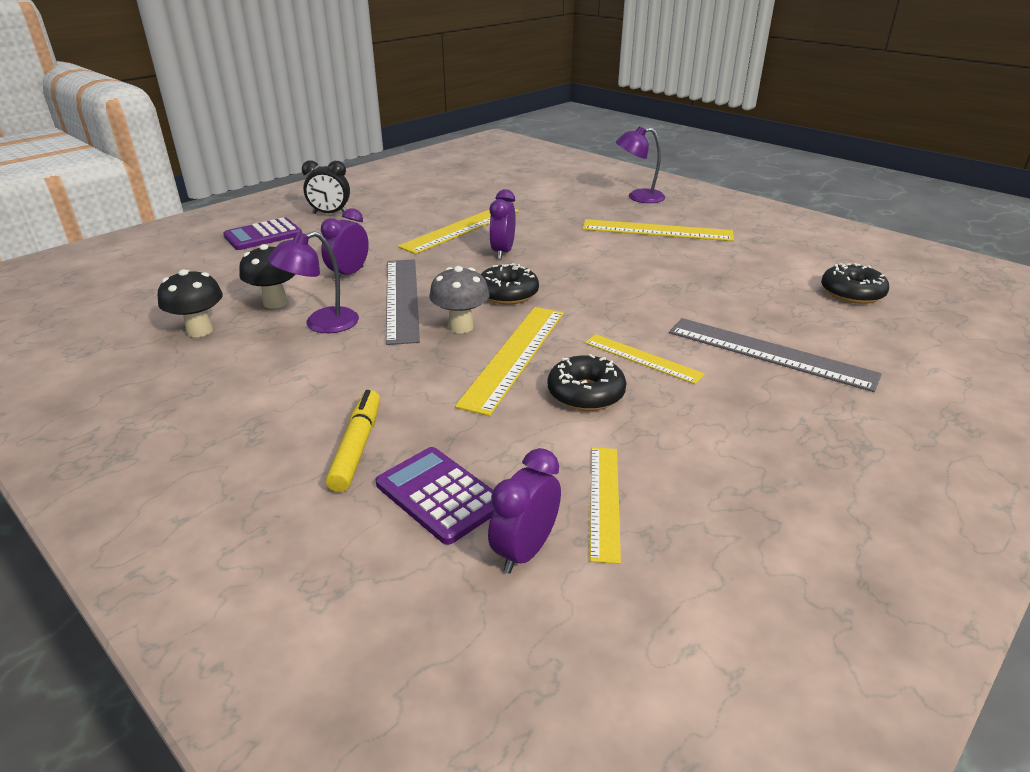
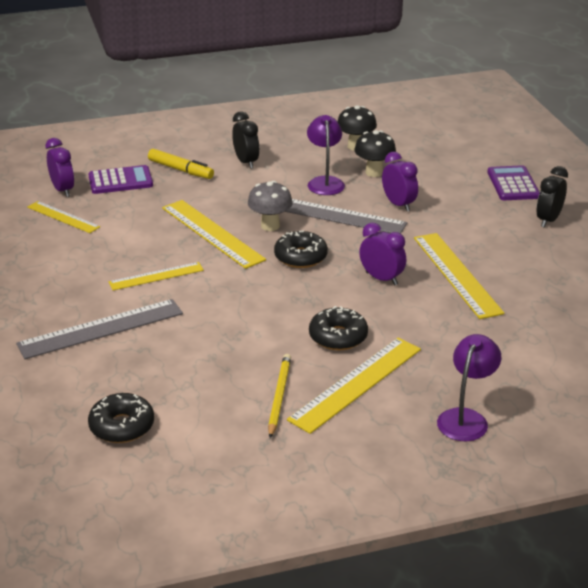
camera: 120 degrees right, 0 degrees up
(294, 397) = (246, 162): none -> black clock
(585, 393) = (146, 242): black donut -> black donut (338, 337)
(714, 250) = (279, 396): none -> yellow pencil

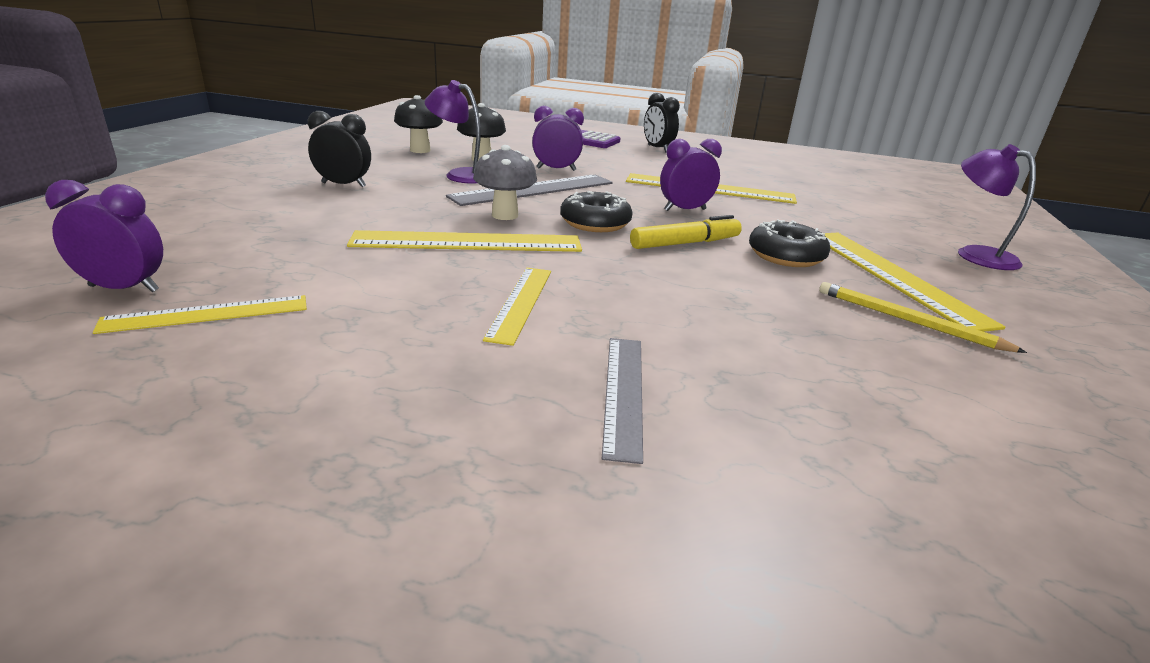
camera: 60 degrees left, 5 degrees down
(101, 329) = (624, 393): grey ruler -> grey ruler, size x0.61
(120, 181) = (212, 246): purple calculator -> none
(122, 426) = (972, 472): black donut -> none
(181, 170) = (278, 212): yellow marker -> yellow marker (685, 243)

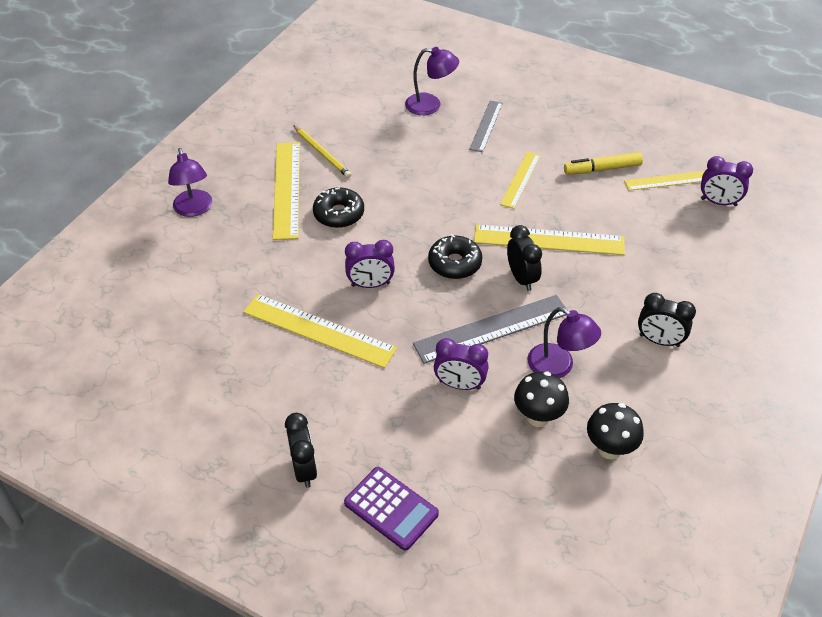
camera: 165 degrees left, 20 degrees up
(505, 215) = (521, 278): grey mushroom -> black clock
(685, 243) = (400, 232): yellow marker -> yellow marker (602, 169)
(795, 434) = (430, 105): none -> purple lamp

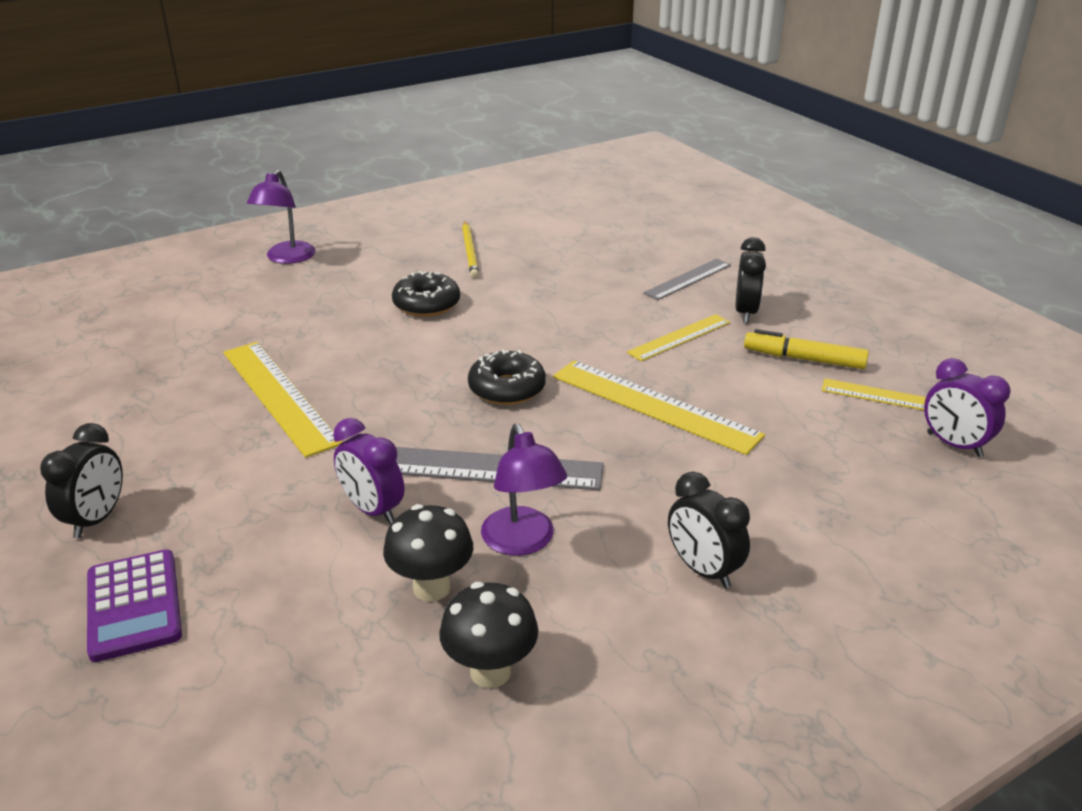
camera: 30 degrees right, 15 degrees down
(286, 189) = (397, 269): yellow ruler -> none
(370, 284) = (386, 375): purple clock -> none
(430, 105) = (639, 245): purple lamp -> none
(521, 278) = (575, 431): black clock -> black clock (746, 312)

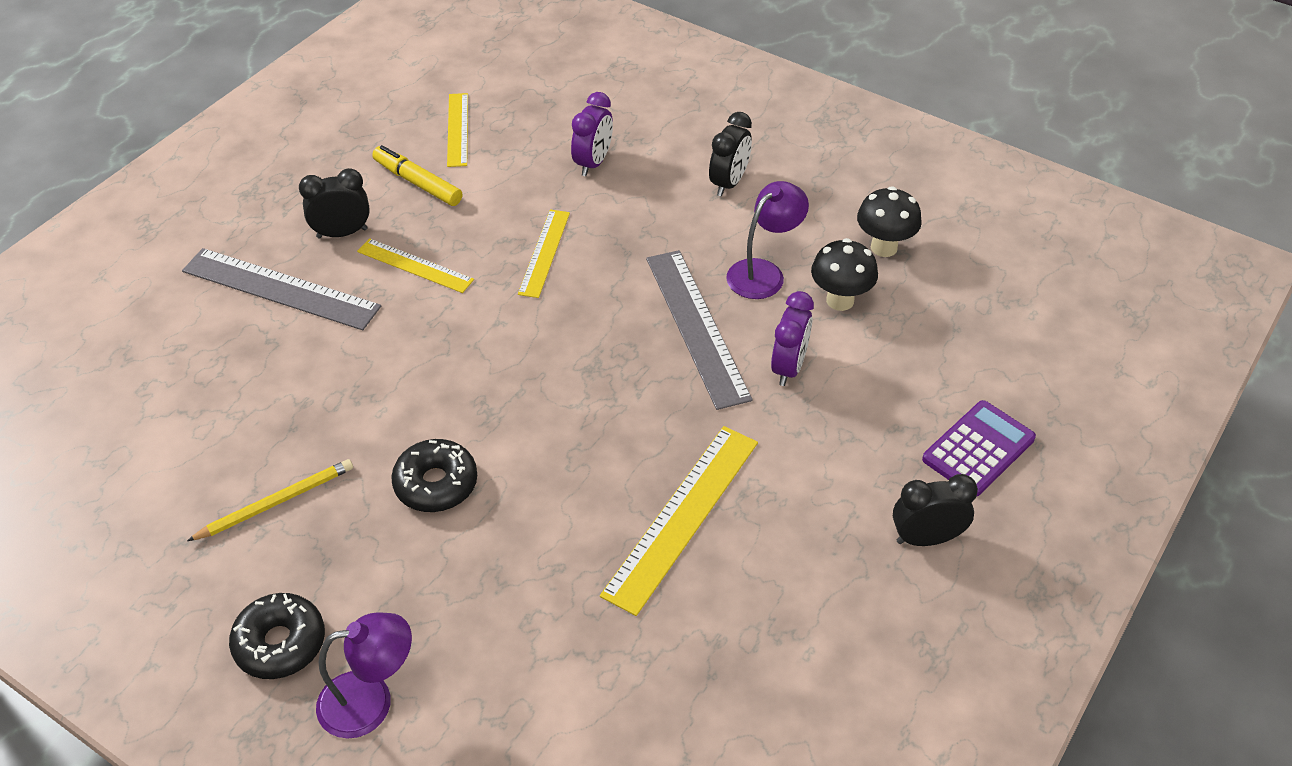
camera: 115 degrees left, 15 degrees up
(507, 389) = (571, 353): black donut -> black donut (280, 643)
(654, 405) = (544, 253): yellow ruler -> yellow ruler, size x0.61
(688, 279) = (280, 289): grey ruler -> grey ruler, size x1.64
(804, 359) = (417, 183): yellow marker -> yellow marker turned 135 degrees clockwise
(954, 445) = (509, 95): purple clock -> purple clock (593, 163)

